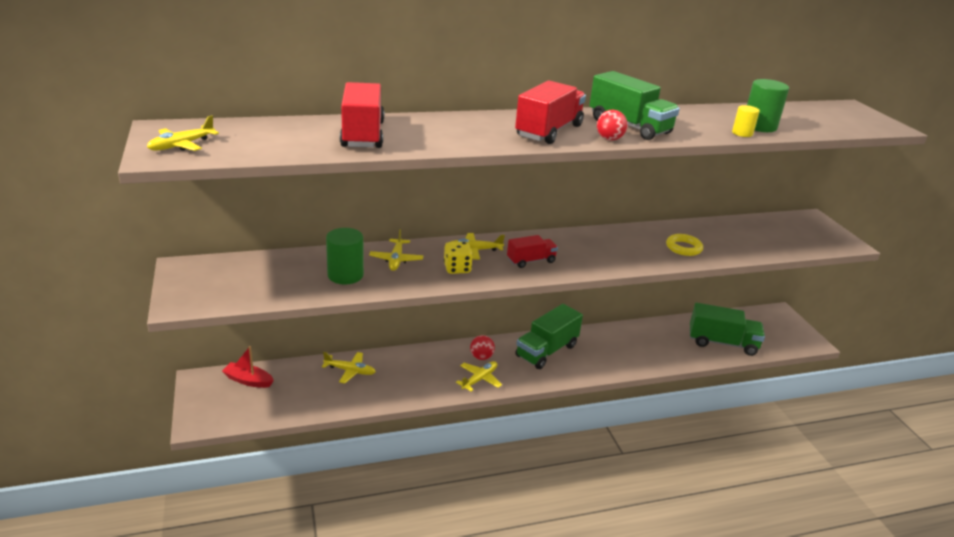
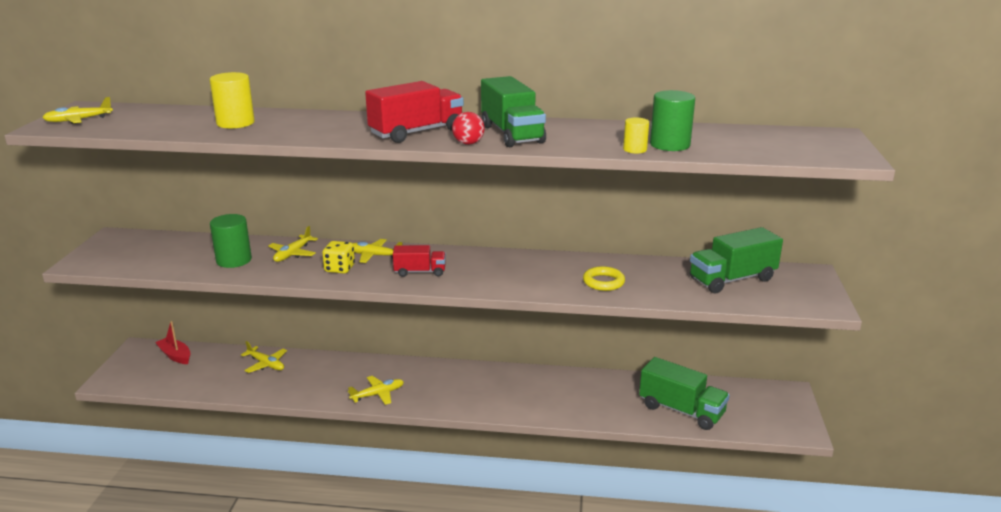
camera: 25 degrees right, 5 degrees down
(363, 135) = (235, 123): red truck -> yellow cylinder
(481, 357) = (398, 375): red ball -> none
(546, 351) = (470, 381): green truck -> green truck (732, 279)

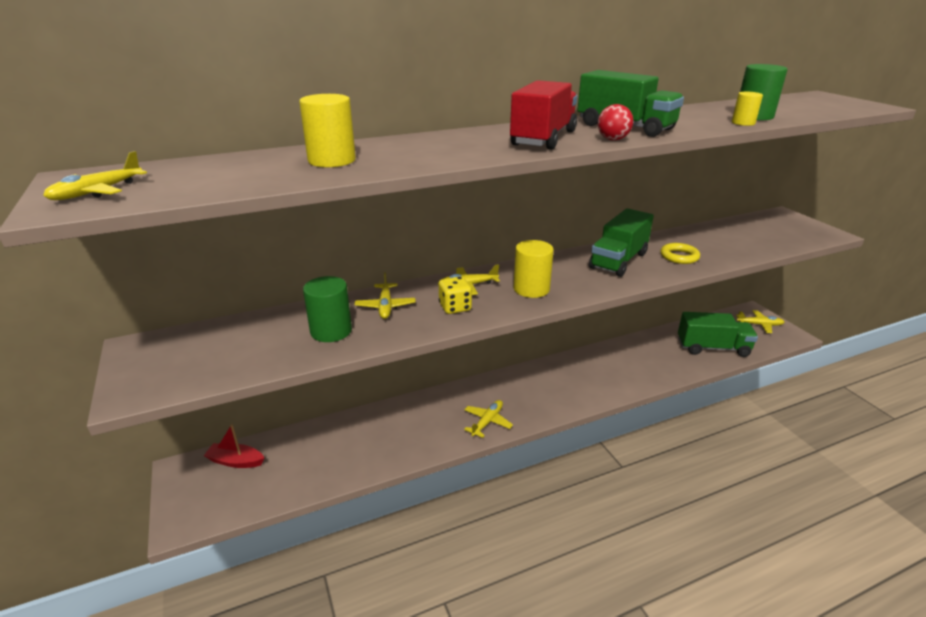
camera: 30 degrees left, 5 degrees up
(266, 364) = (348, 433): yellow plane -> yellow plane (759, 325)
(420, 272) = (531, 289): red truck -> yellow cylinder
(732, 279) = (750, 231): green truck -> green truck (618, 260)

